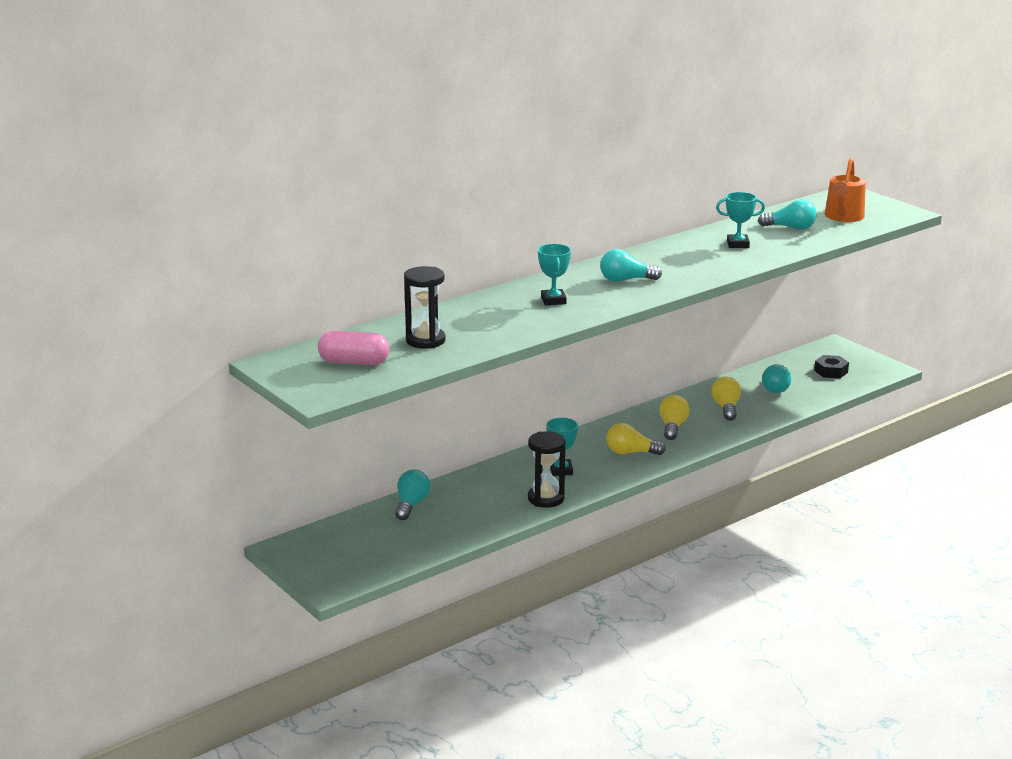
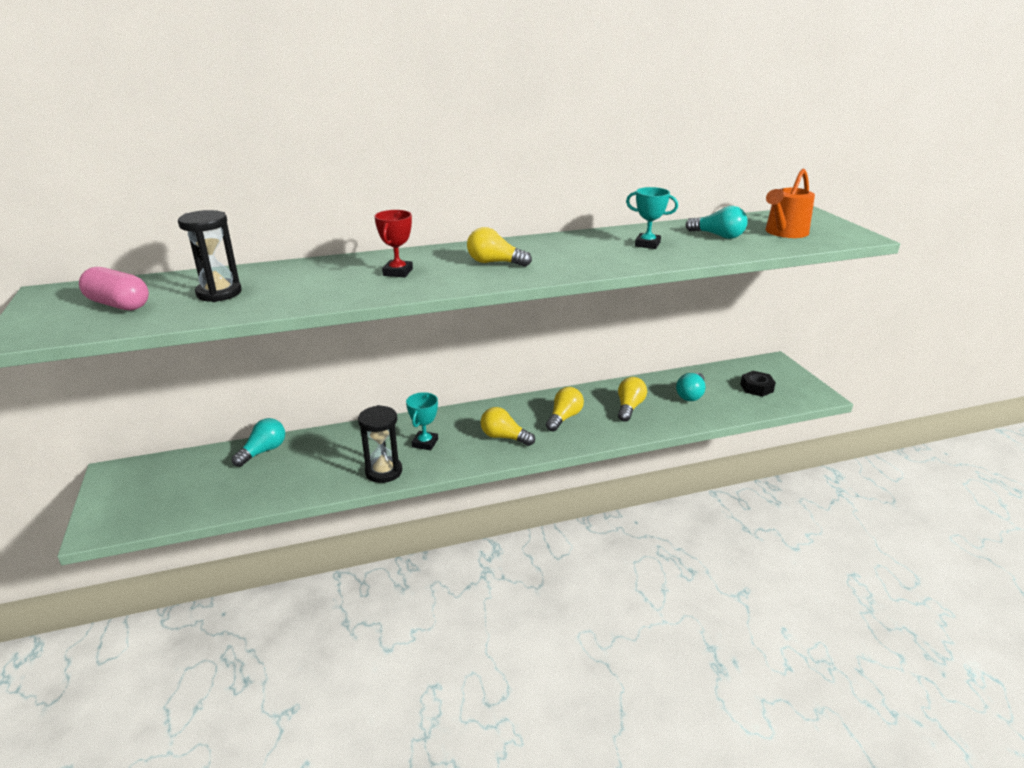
camera: 20 degrees right, 5 degrees up
(553, 300) = (398, 272): turquoise trophy -> red trophy
(626, 280) = (495, 262): turquoise light bulb -> yellow light bulb

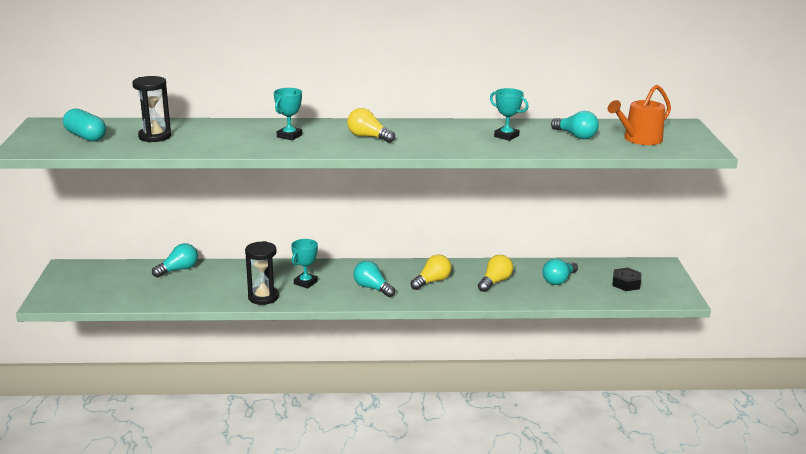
camera: 15 degrees right, 5 degrees down
(118, 304) = (86, 136): pink capsule -> turquoise capsule
(398, 272) = (289, 136): red trophy -> turquoise trophy
(504, 437) = (372, 288): yellow light bulb -> turquoise light bulb

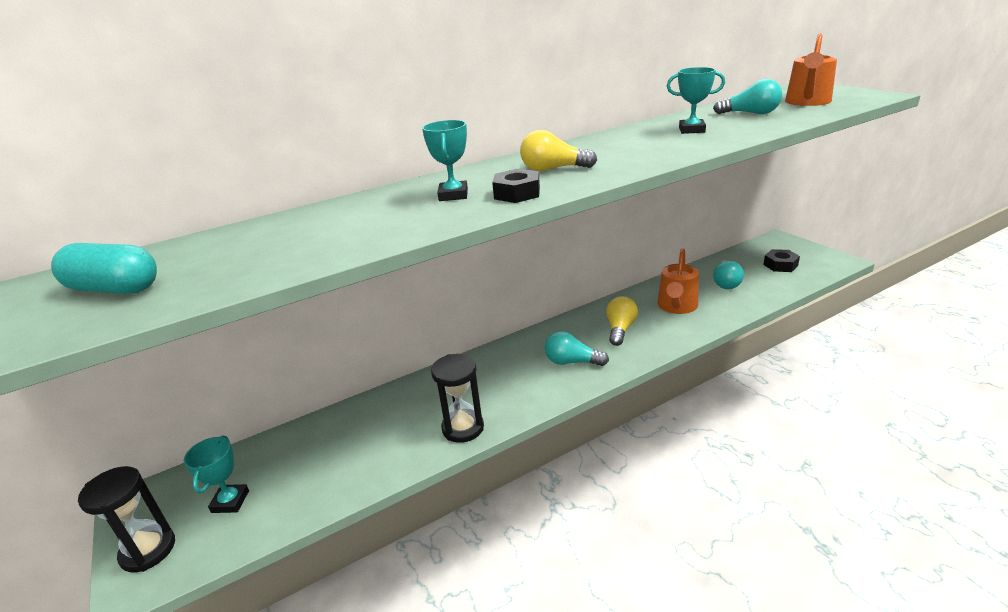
camera: 25 degrees left, 5 degrees up
(155, 136) = (247, 252): black hourglass -> black hourglass (148, 550)
(178, 270) = (312, 434): turquoise light bulb -> none
(305, 282) = (491, 386): turquoise trophy -> turquoise trophy (230, 501)
(322, 146) = (517, 193): none -> black nut
(495, 282) = (676, 306): yellow light bulb -> orange watering can

